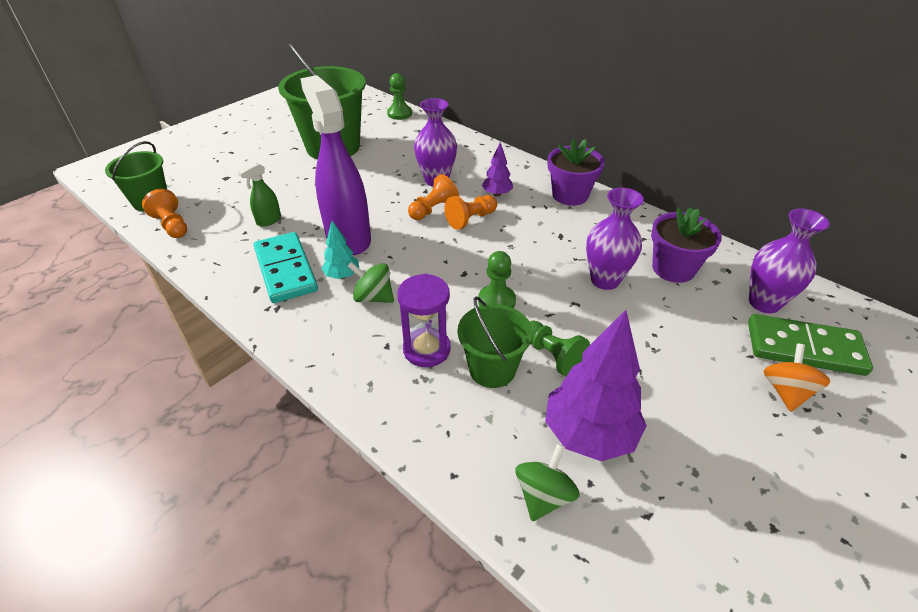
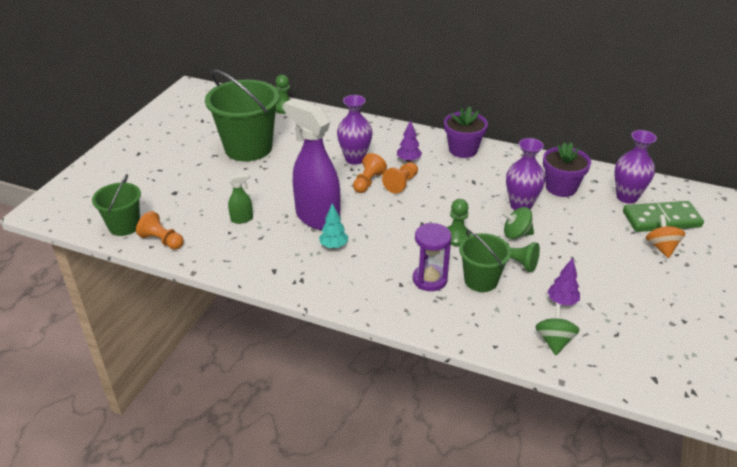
camera: 20 degrees left, 5 degrees down
(268, 221) = (242, 219): green spray bottle -> green spray bottle turned 135 degrees counterclockwise
(285, 270) = (286, 252): turquoise domino -> none
(373, 297) = (368, 255): green spinning top -> green spinning top (516, 234)
(589, 434) = (562, 301): purple tree -> purple tree, size x0.50

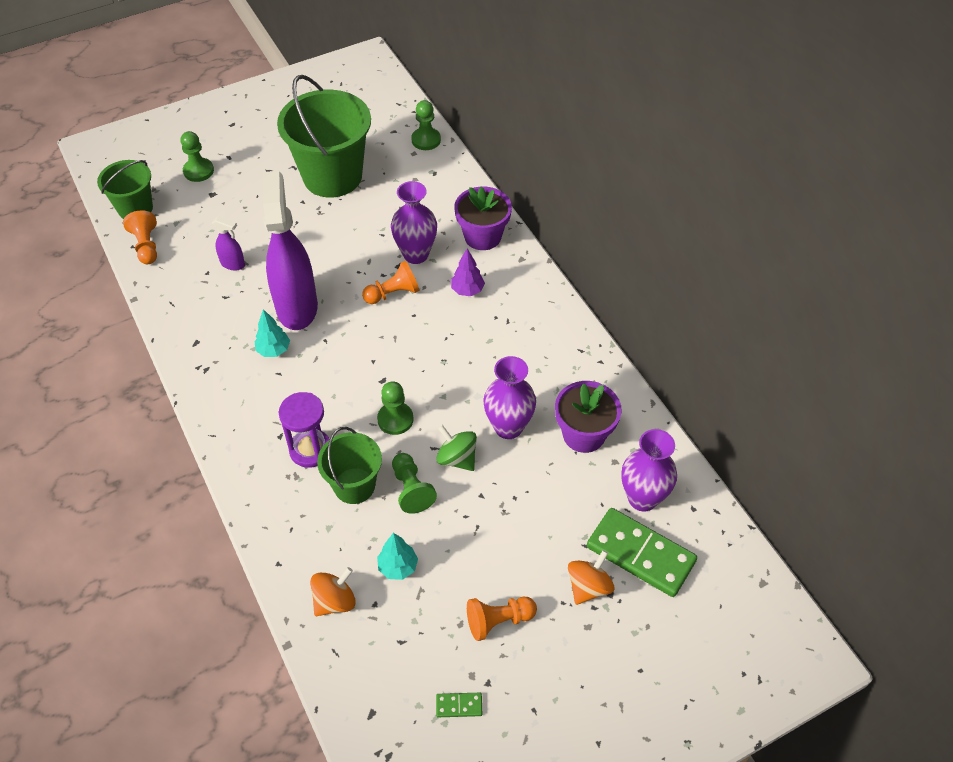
camera: 40 degrees right, 15 degrees up
(147, 186) = (198, 171): none -> green pawn
(242, 219) = (233, 264): green spray bottle -> purple spray bottle
(401, 183) = (423, 317): orange pawn -> orange pawn (498, 621)
(463, 150) = (542, 313): purple flower pot -> purple flower pot (482, 236)
(554, 341) = (334, 601): green spinning top -> orange spinning top
(562, 301) = (398, 567): purple tree -> turquoise tree
(688, 341) = (459, 705): none -> green domino

